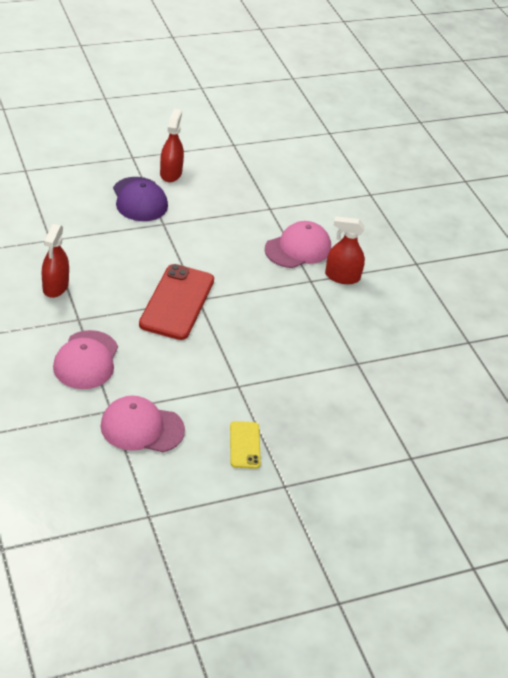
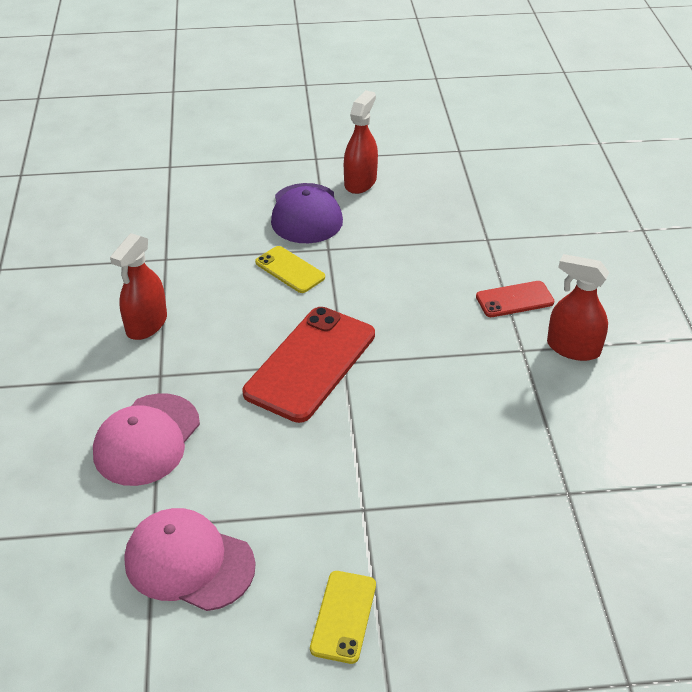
camera: 20 degrees right, 0 degrees up
(142, 241) = (290, 270): none -> yellow phone
(298, 248) = (514, 299): pink cap -> red phone

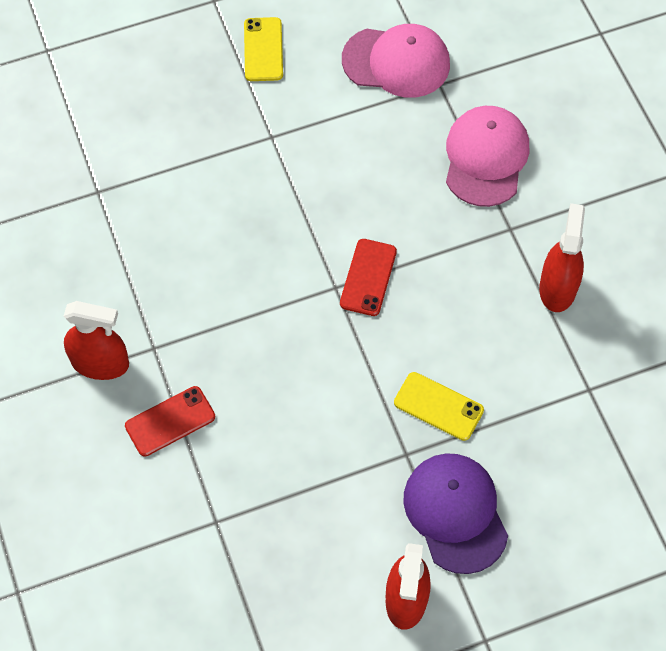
camera: 165 degrees right, 20 degrees up
(310, 364) = (368, 277): red phone -> red phone, size x0.52

